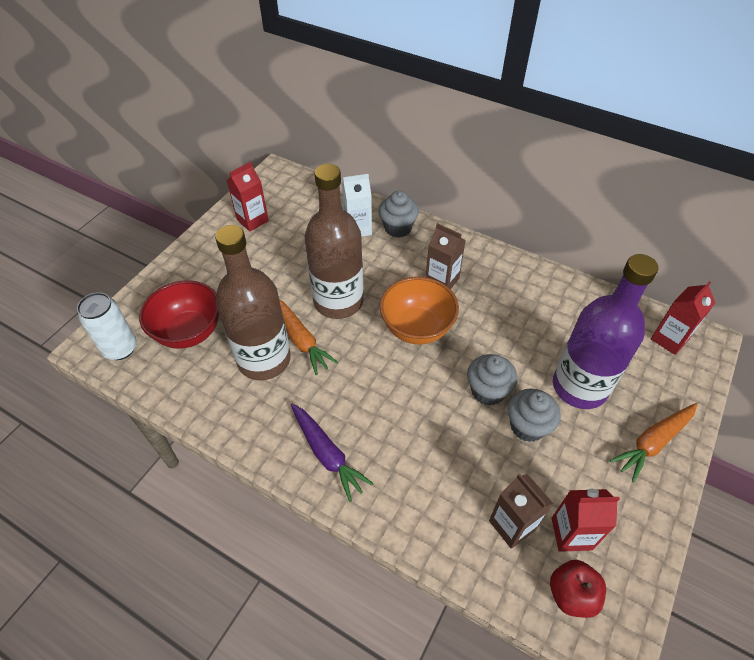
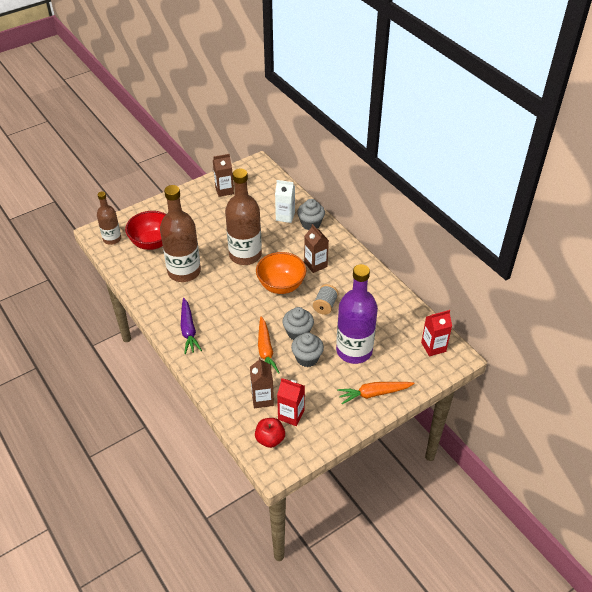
camera: 25 degrees right, 5 degrees down
(120, 348) = (112, 239): white can -> brown bottle
(252, 220) = (224, 190): red carton -> brown carton
(301, 340) = (211, 268): orange carrot -> orange carrot (265, 350)
(495, 335) = (325, 305): none -> grey spool

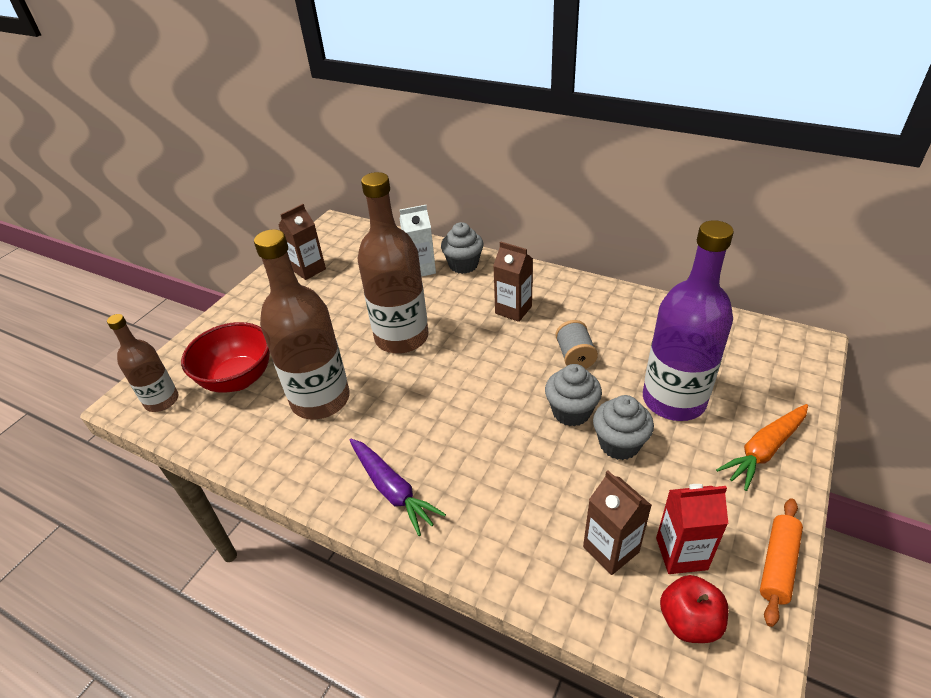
camera: 25 degrees left, 5 degrees down
(265, 350) = (546, 463): orange carrot -> none
(281, 285) = (489, 356): orange bowl -> none
(328, 439) = (778, 564): none -> orange rolling pin
(433, 347) = (767, 346): red carton -> none

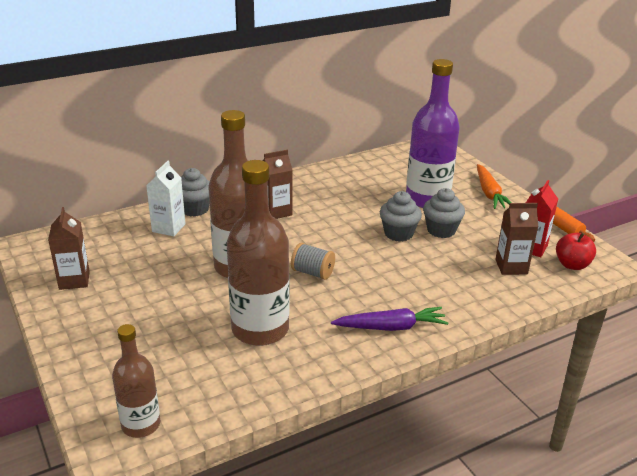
camera: 60 degrees left, 10 degrees down
(238, 379) = (174, 367): red bowl -> none
(575, 356) = (352, 211): grey spool -> grey spool (312, 272)

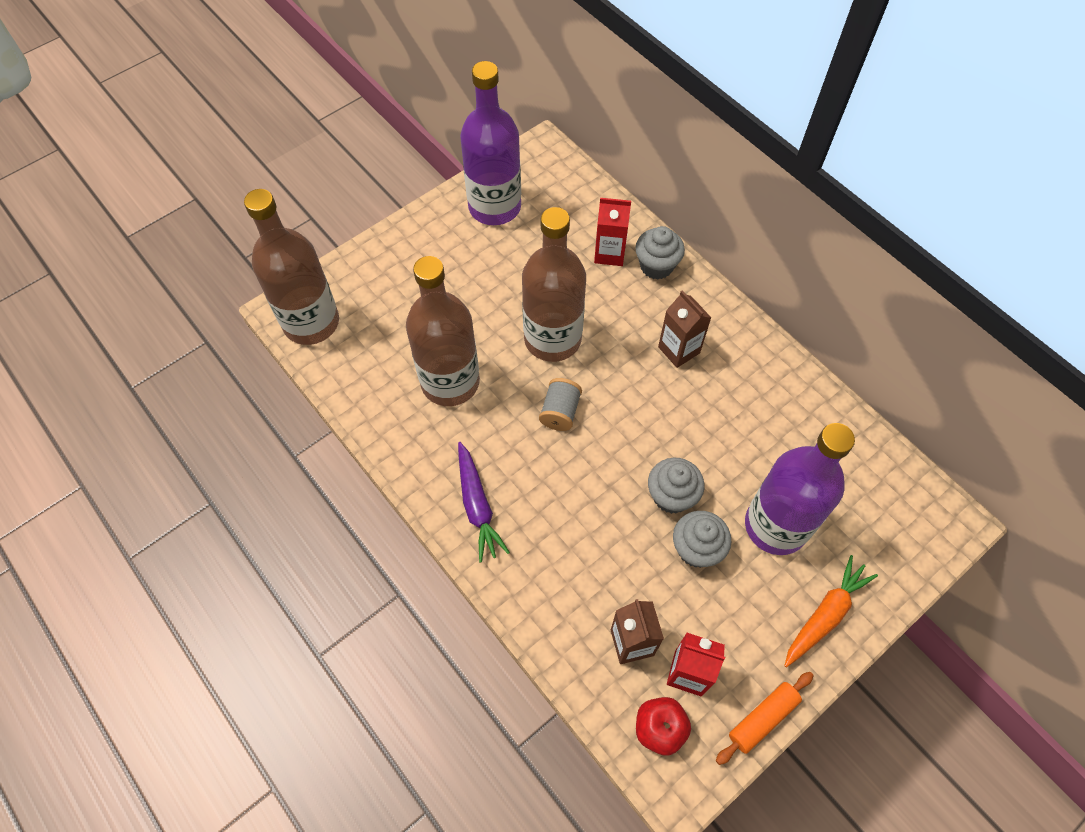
camera: 80 degrees right, 30 degrees up
(74, 280) = (494, 207): brown carton -> purple bottle
(141, 425) = (311, 322): brown bottle -> brown bottle, size x1.74
(168, 228) = (609, 253): white carton -> red carton
(489, 193) = (825, 614): orange carrot -> orange carrot turned 150 degrees clockwise

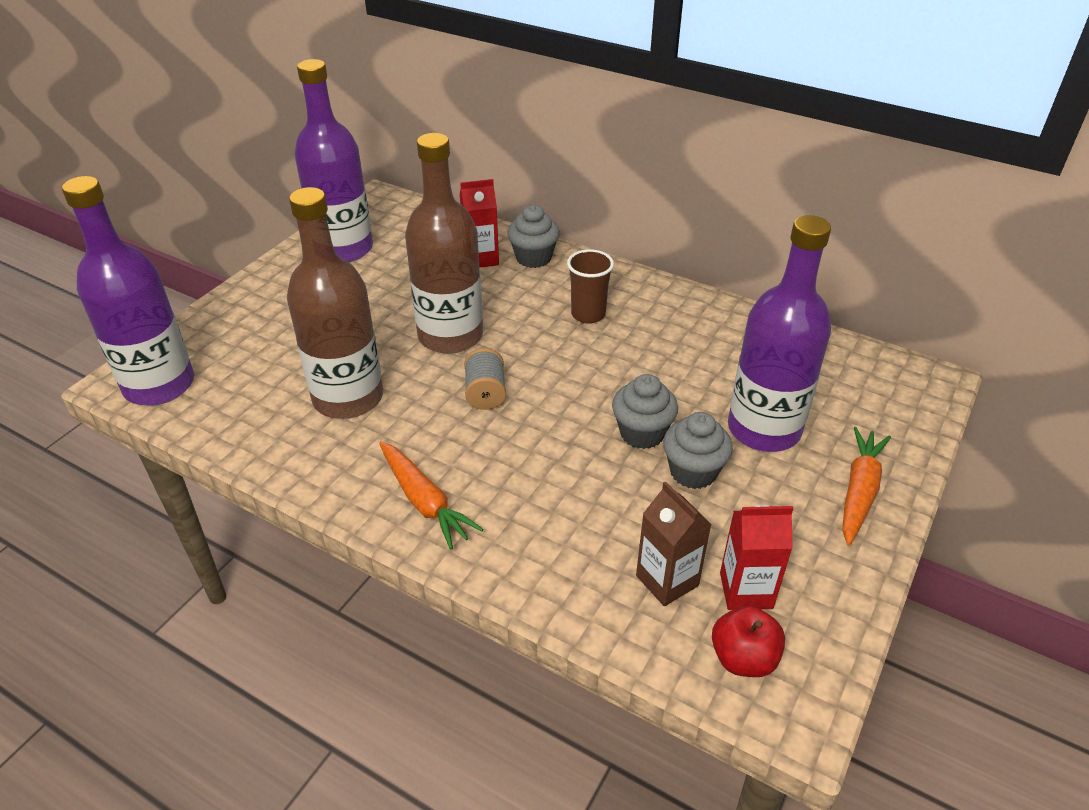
camera: 20 degrees left, 20 degrees down
(311, 322) = (159, 385): brown bottle -> purple bottle
(477, 506) = (425, 501): purple carrot -> orange carrot
(679, 350) = (588, 314): brown carton -> brown cup
(762, 719) = (852, 609): orange rolling pin -> none

